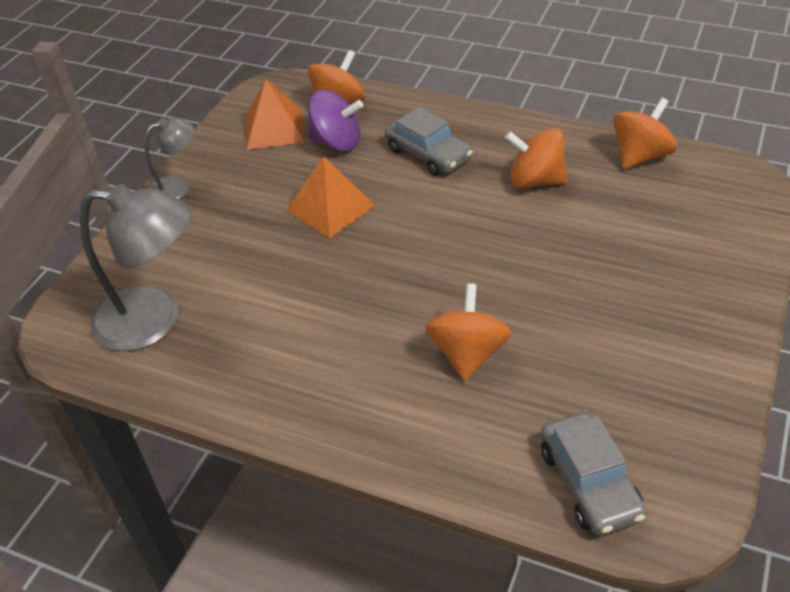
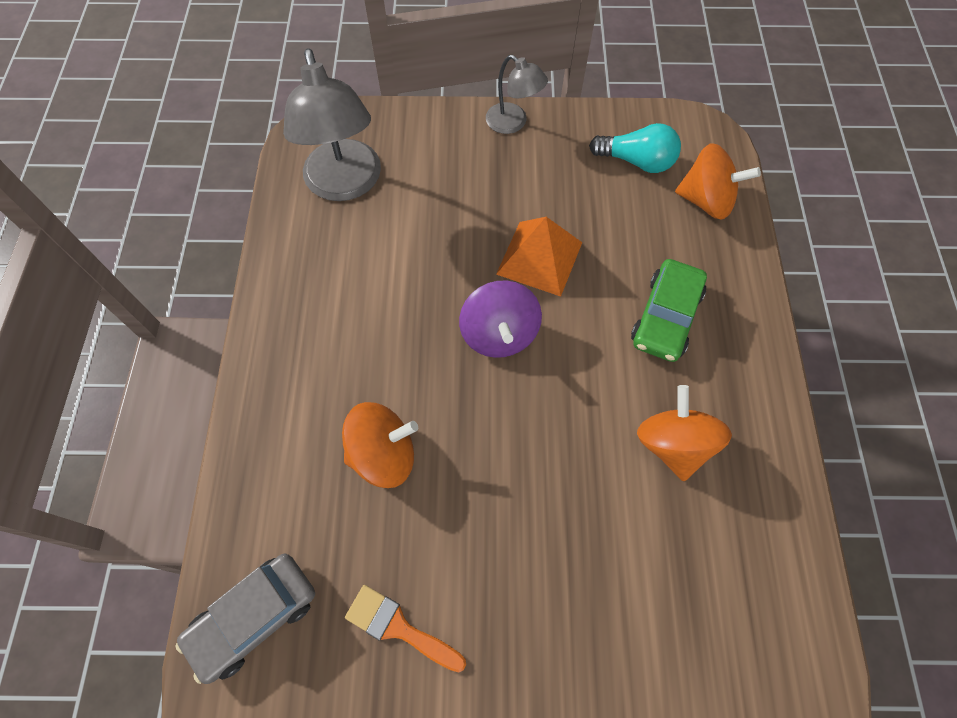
camera: 65 degrees right, 20 degrees up
(274, 129) = (636, 161): orange pyramid -> turquoise light bulb
(336, 142) = (642, 224): purple spinning top -> purple spinning top (499, 334)
(428, 154) = (666, 317): grey car -> green car
(629, 378) = (398, 627): none -> orange brush
(640, 156) = (781, 558): orange spinning top -> none

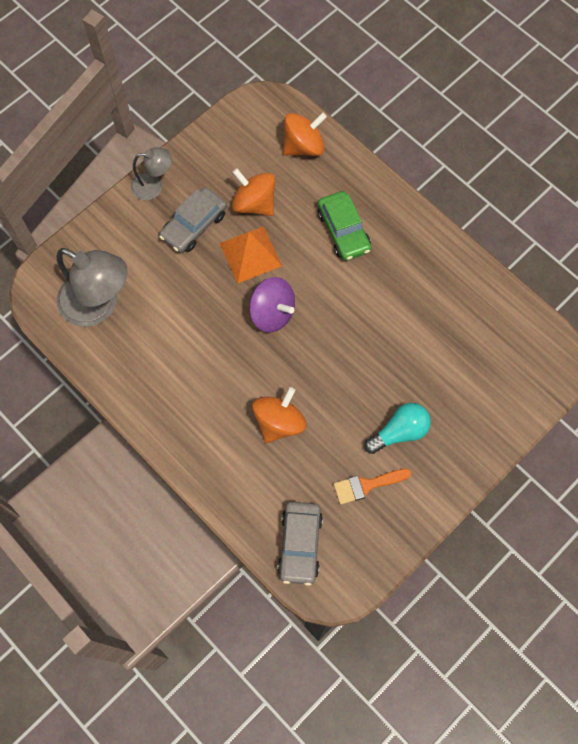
camera: 45 degrees left, 5 degrees up
(512, 186) = (194, 225): none -> grey car
(636, 161) = (245, 152): turquoise light bulb -> turquoise light bulb (399, 432)
(673, 444) = (405, 292): orange spinning top -> orange spinning top (254, 203)

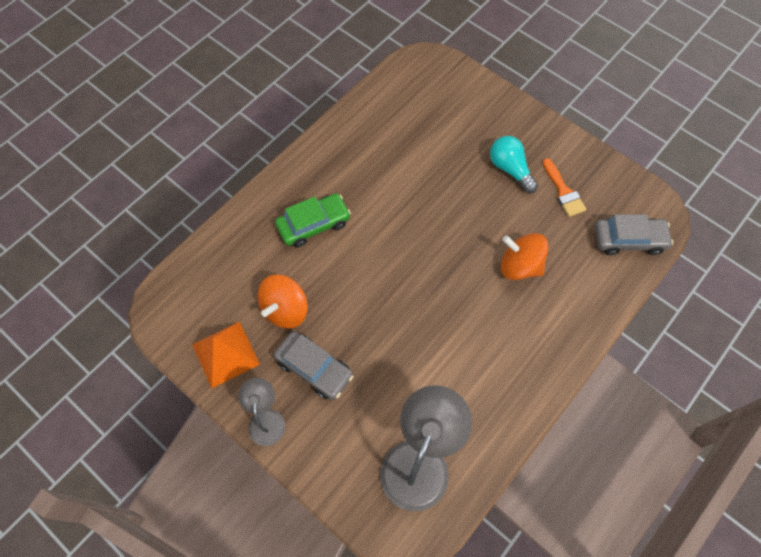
camera: 95 degrees left, 5 degrees down
(250, 254) = (345, 308): orange pyramid -> orange pyramid (225, 354)
(272, 313) = (409, 281): purple spinning top -> none
(303, 146) = (215, 267): orange spinning top -> none

